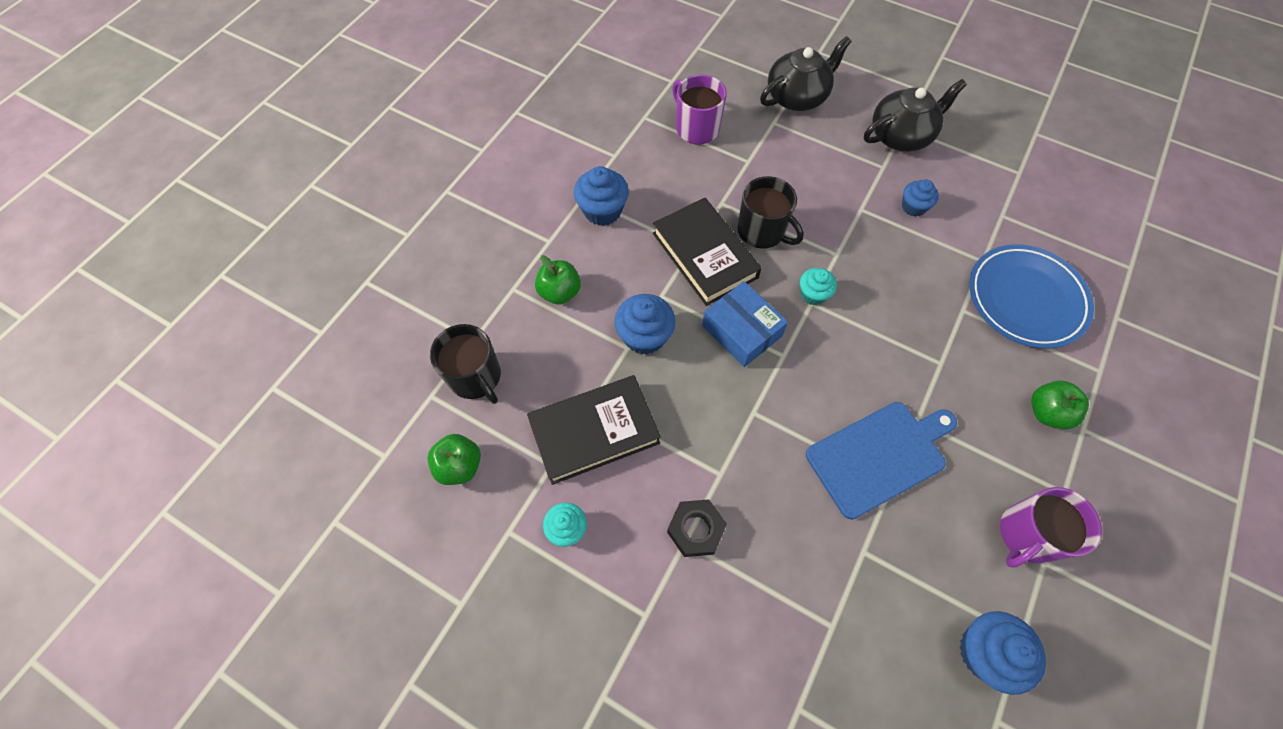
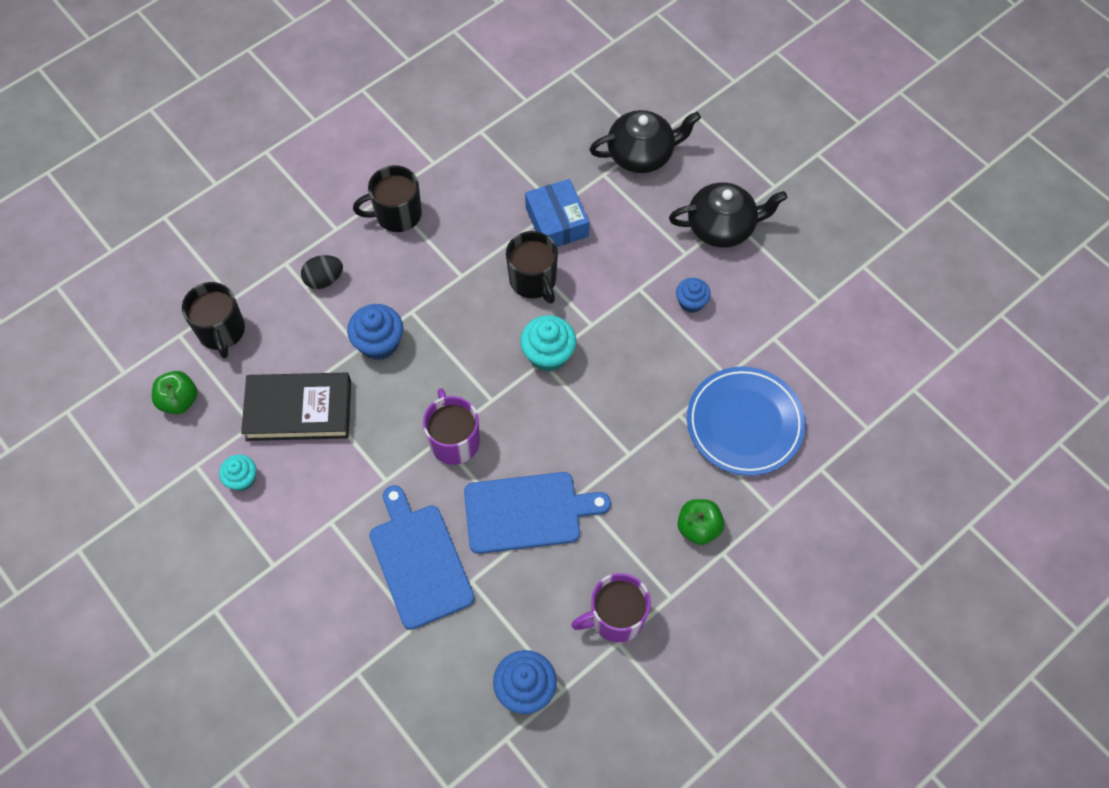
camera: 20 degrees right, 0 degrees up
(560, 292) = (324, 279): green apple -> black egg
(602, 211) = (397, 214): blue cupcake -> black mug
(695, 530) = (343, 516): black nut -> none
(696, 128) = (525, 158): purple mug -> purple mug (454, 440)
(704, 255) = (468, 286): black book -> none
(741, 331) = (466, 366): blue box -> blue box (557, 222)
(800, 550) = (419, 561): none -> blue cutting board
(813, 294) = (548, 354): turquoise cupcake -> turquoise cupcake, size x1.57

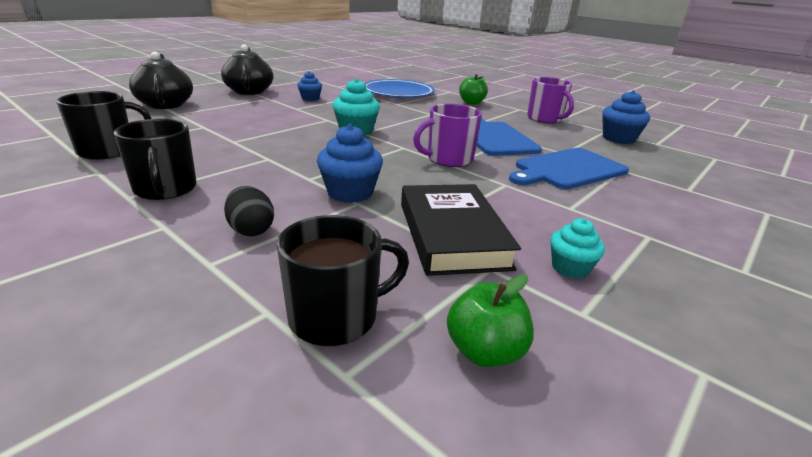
camera: 100 degrees left, 35 degrees down
(533, 281) = (281, 134): black mug -> black mug (108, 151)
(557, 222) = (220, 127): blue box -> none

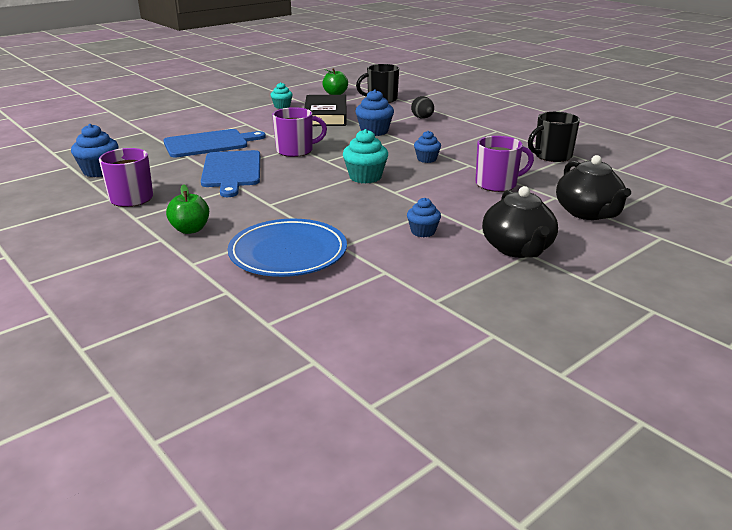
camera: 170 degrees left, 0 degrees up
(165, 189) = (481, 133): black mug -> none
(222, 123) = (497, 184): none -> purple mug
(283, 148) = (426, 159): none -> blue cupcake

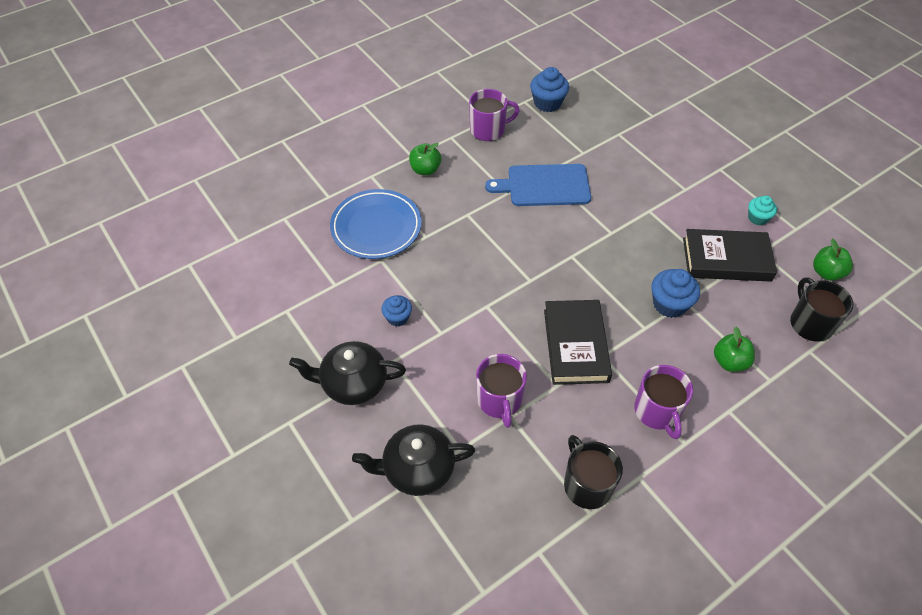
camera: 95 degrees right, 25 degrees up
(209, 143) = (619, 164): blue cutting board -> none
(296, 151) = (600, 231): purple mug -> purple mug (657, 411)
(365, 177) = (525, 285): turquoise cupcake -> none
(422, 118) = (729, 362): black egg -> green apple
(426, 159) = (575, 345): blue cupcake -> black book

